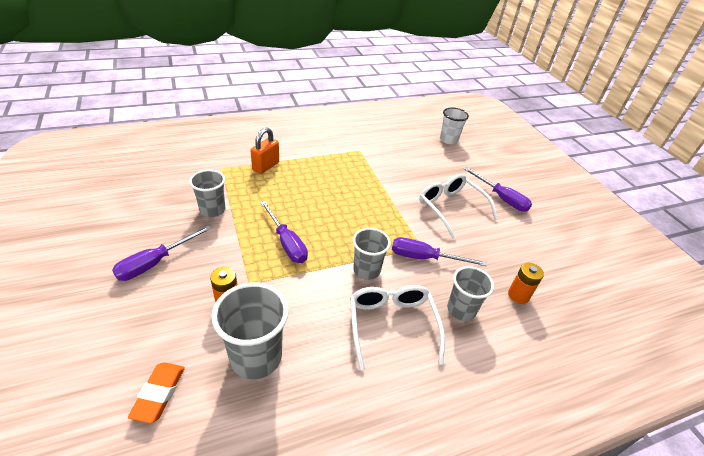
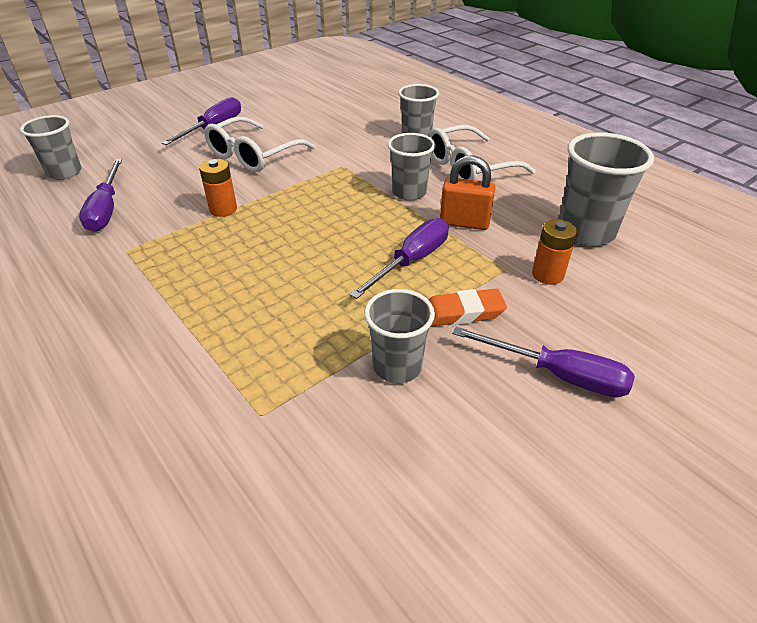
camera: 105 degrees left, 0 degrees up
(159, 393) = (688, 276): orange eraser -> orange eraser (462, 313)
(266, 166) = (225, 349): orange padlock -> orange padlock (464, 223)
(424, 258) = (359, 161): purple screwdriver -> purple screwdriver (106, 209)
(448, 140) = (64, 173): white cup -> grey cup
(518, 295) = (373, 114): orange battery -> orange battery (223, 209)

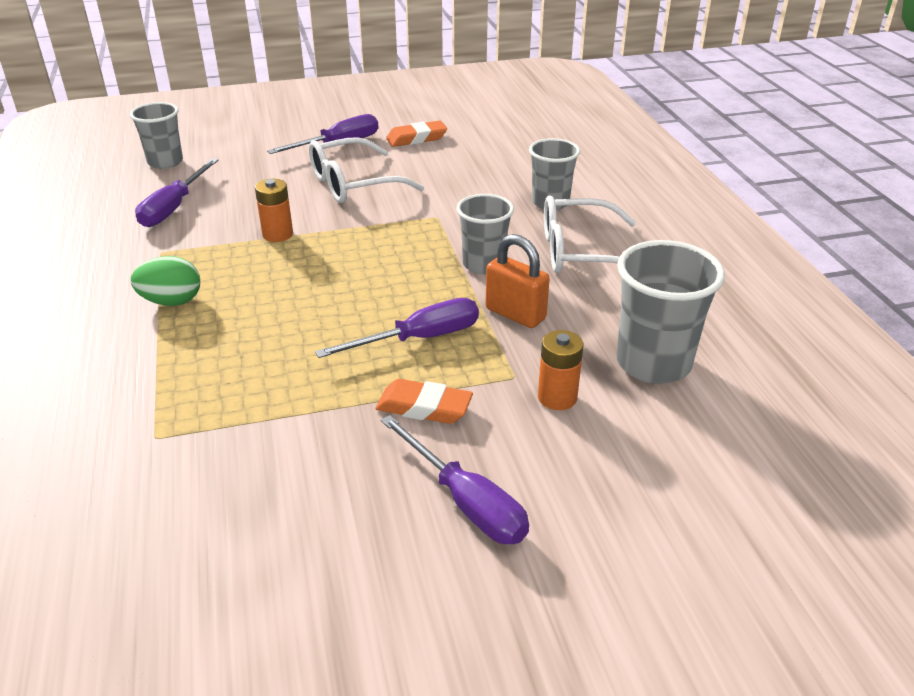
camera: 25 degrees right, 5 degrees down
(174, 290) = (172, 301): none -> green egg
(274, 111) = (416, 138): none -> orange eraser
(397, 366) = (311, 437): grey cup -> none

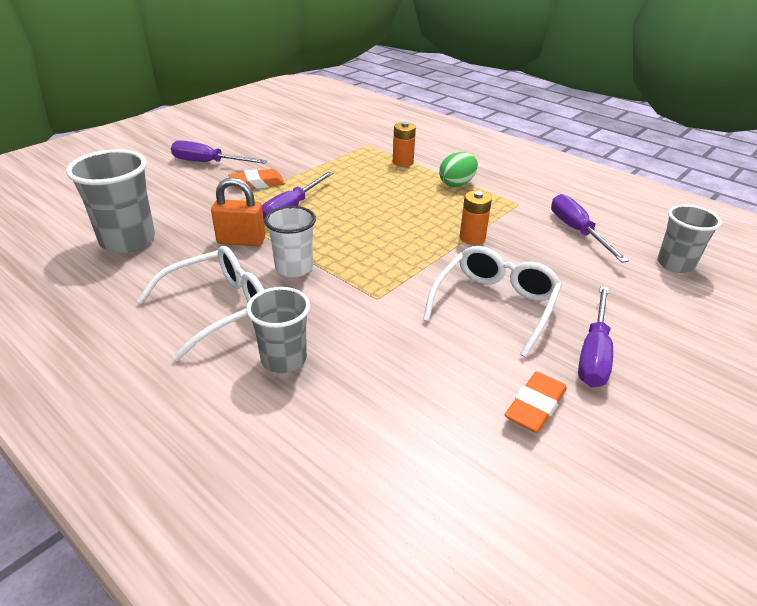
camera: 145 degrees right, 0 degrees up
(483, 264) = (294, 268): grey cup -> white cup
(557, 397) = (185, 207): orange battery -> orange battery (403, 162)

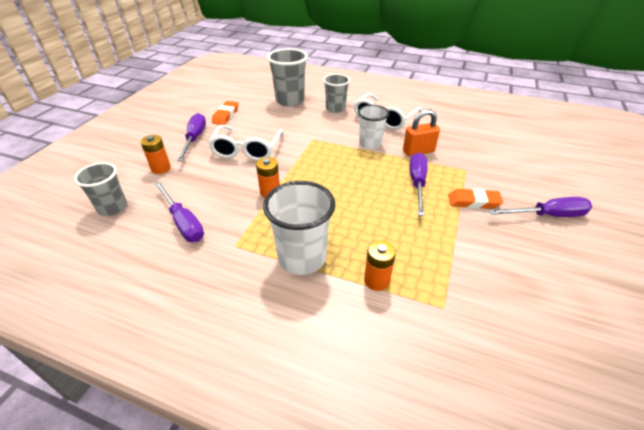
camera: 160 degrees right, 5 degrees up
(128, 240) = (478, 136): grey cup -> grey cup (290, 100)
(257, 184) = (473, 202): orange eraser -> orange eraser turned 45 degrees clockwise
(457, 184) = (302, 258): green egg -> white cup
(635, 305) = (161, 168): none -> orange battery

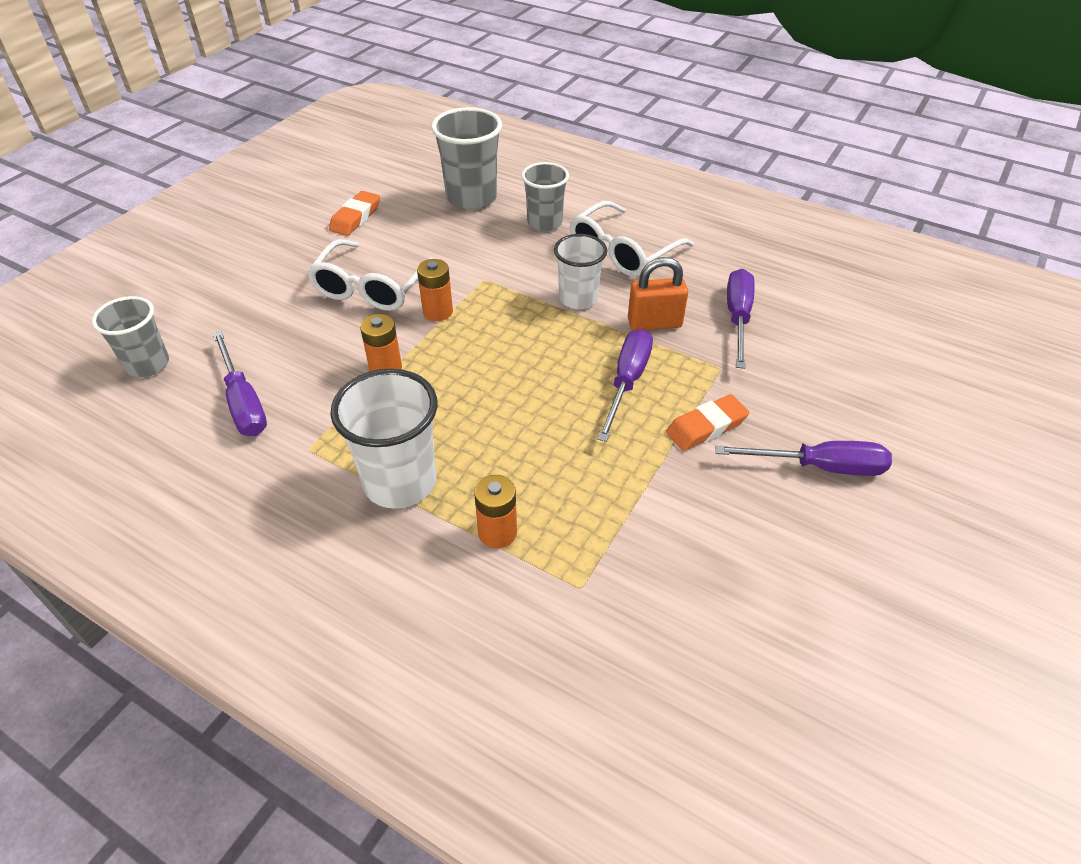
camera: 10 degrees right, 5 degrees up
(161, 168) = (231, 306): orange battery -> orange battery (438, 312)
(195, 139) = (295, 257): purple screwdriver -> purple screwdriver (738, 318)
(473, 202) = (706, 427): orange eraser -> orange eraser turned 45 degrees counterclockwise

